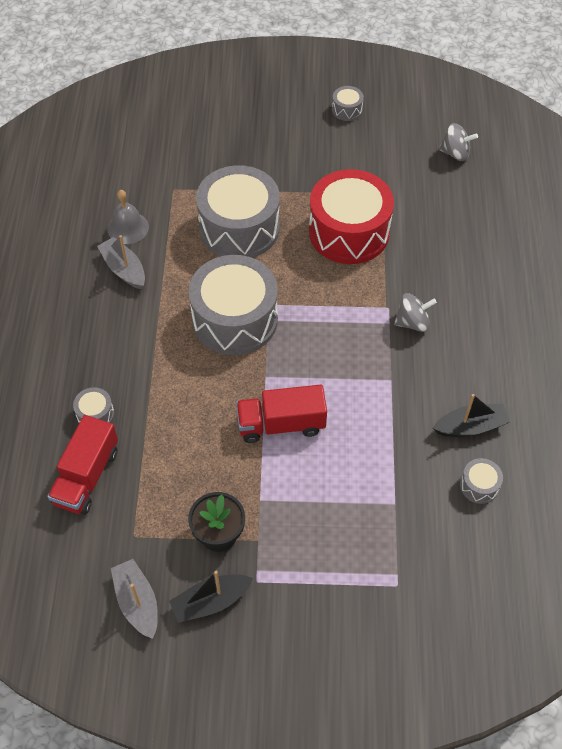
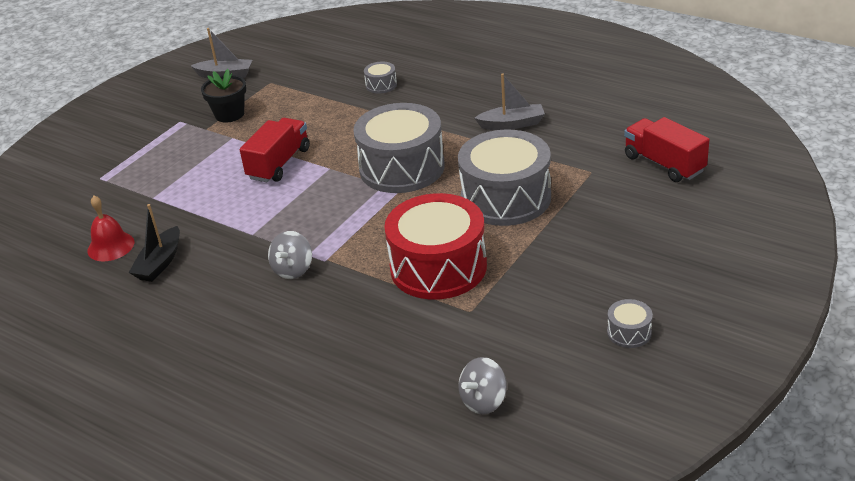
camera: 125 degrees right, 20 degrees down
(87, 476) = (334, 73): red truck -> red truck (664, 164)
(128, 228) = (560, 136): grey bell -> none
(211, 602) = (190, 101): black boat -> none
(479, 486) = (111, 246): grey drum -> red bell

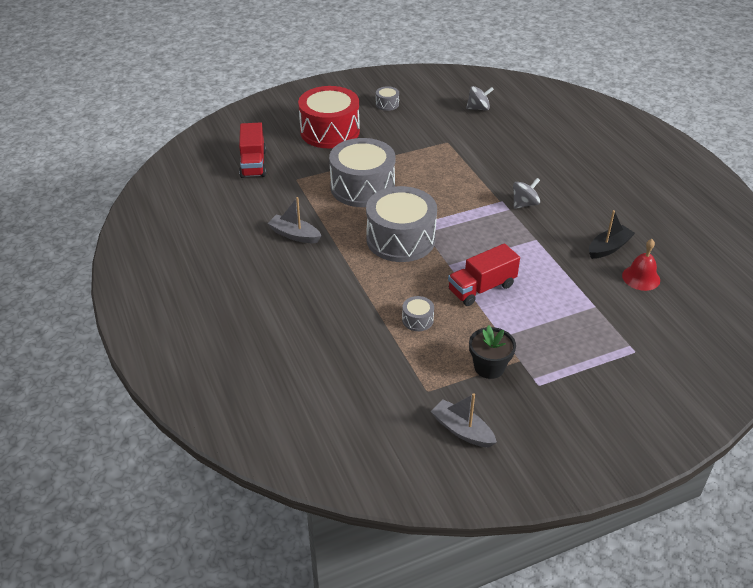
camera: 150 degrees left, 5 degrees up
(381, 85) = (339, 327): grey drum -> grey drum (417, 320)
(438, 267) = (442, 168): red drum -> red drum (330, 131)

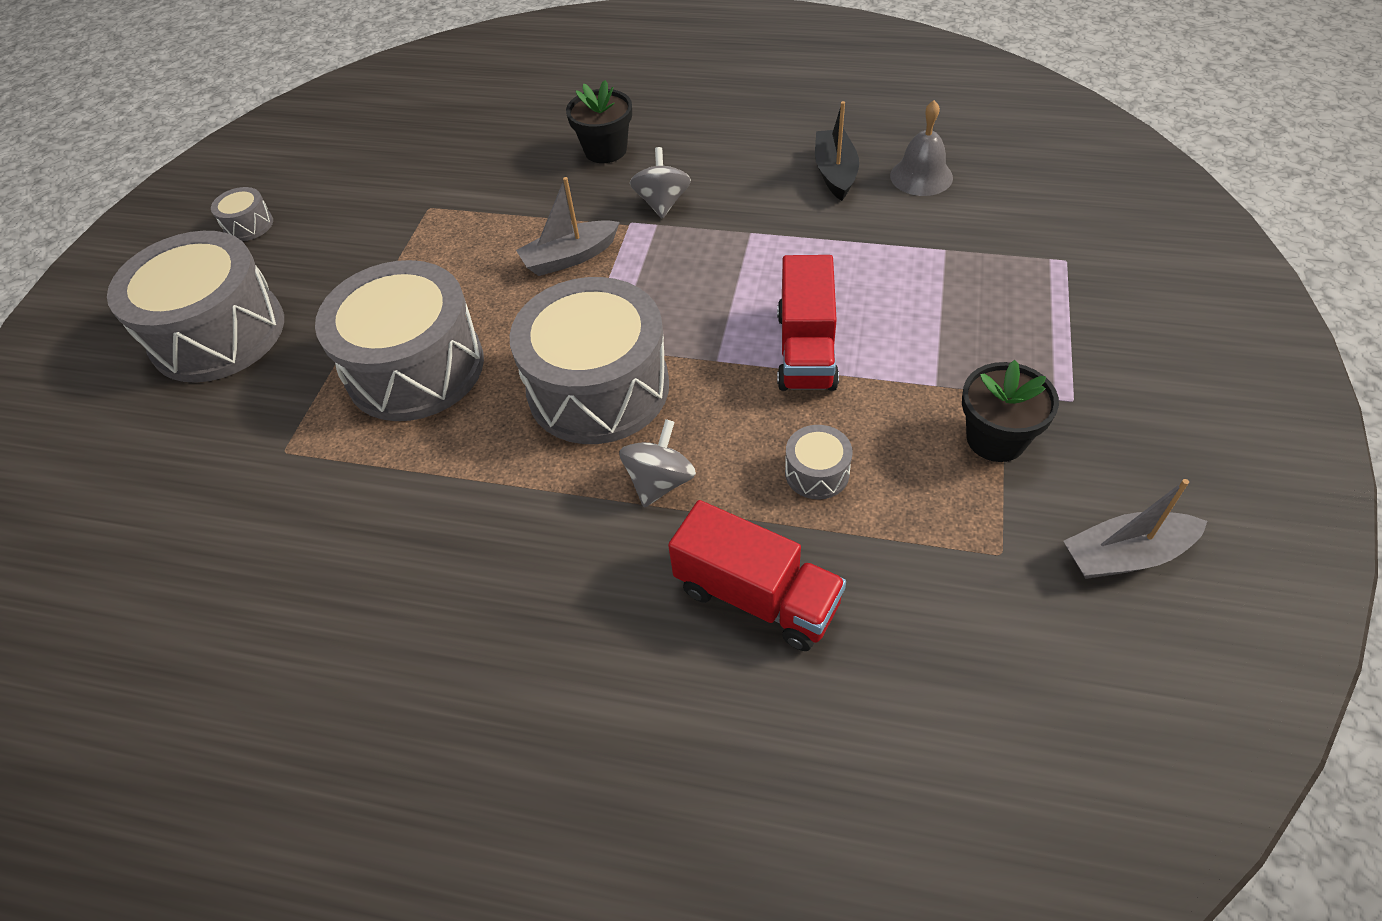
camera: 50 degrees left, 10 degrees up
(253, 164) = (159, 496): red truck -> red truck (756, 596)
(294, 235) = (433, 538): grey boat -> grey boat (570, 257)
(330, 131) = (218, 333): red drum -> grey drum
(478, 108) = (395, 135): grey spinning top -> grey spinning top (660, 482)
(539, 170) = (605, 150): none -> black flower pot
(641, 277) = (921, 176): red bell -> grey bell

